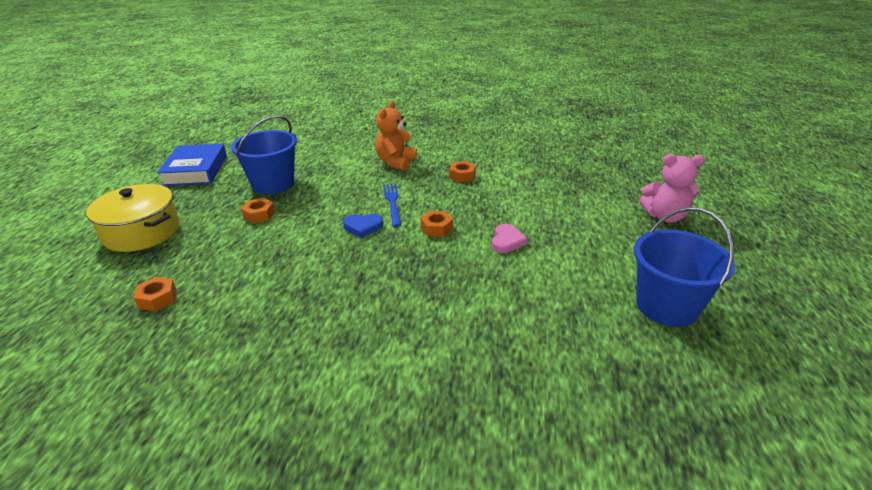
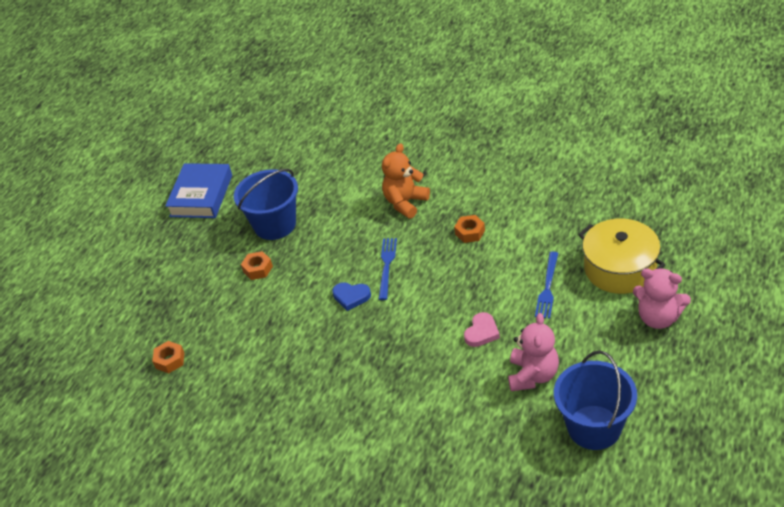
camera: 20 degrees right, 10 degrees up
(142, 232) = (154, 280): yellow pot -> yellow pot (620, 268)
(436, 228) = (420, 307): orange nut -> none
(552, 205) = (547, 287): none -> blue fork
(576, 269) = (533, 375): none -> pink teddy bear

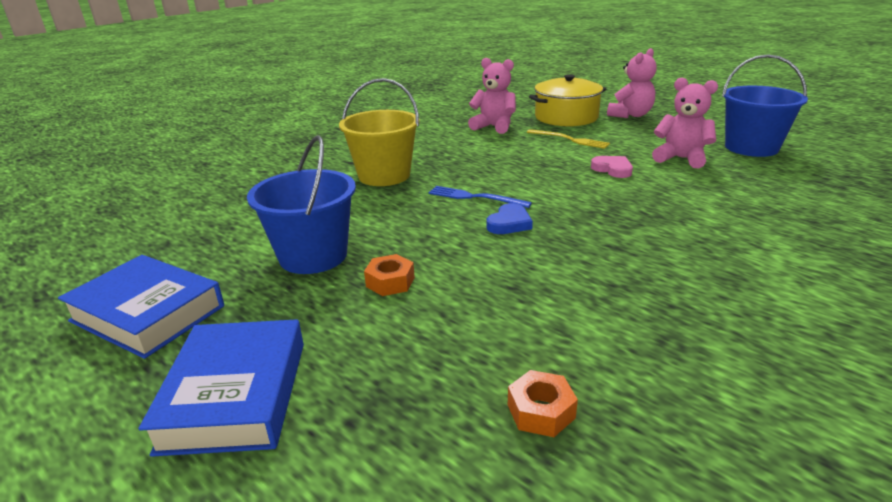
camera: 75 degrees left, 15 degrees down
(155, 259) = (236, 394): none -> blue book
(405, 203) = (384, 175): orange teddy bear -> yellow bucket
(470, 232) = (466, 156): orange nut -> none
(547, 287) = (569, 139): blue fork -> yellow fork
(557, 225) = (494, 127): none -> pink teddy bear

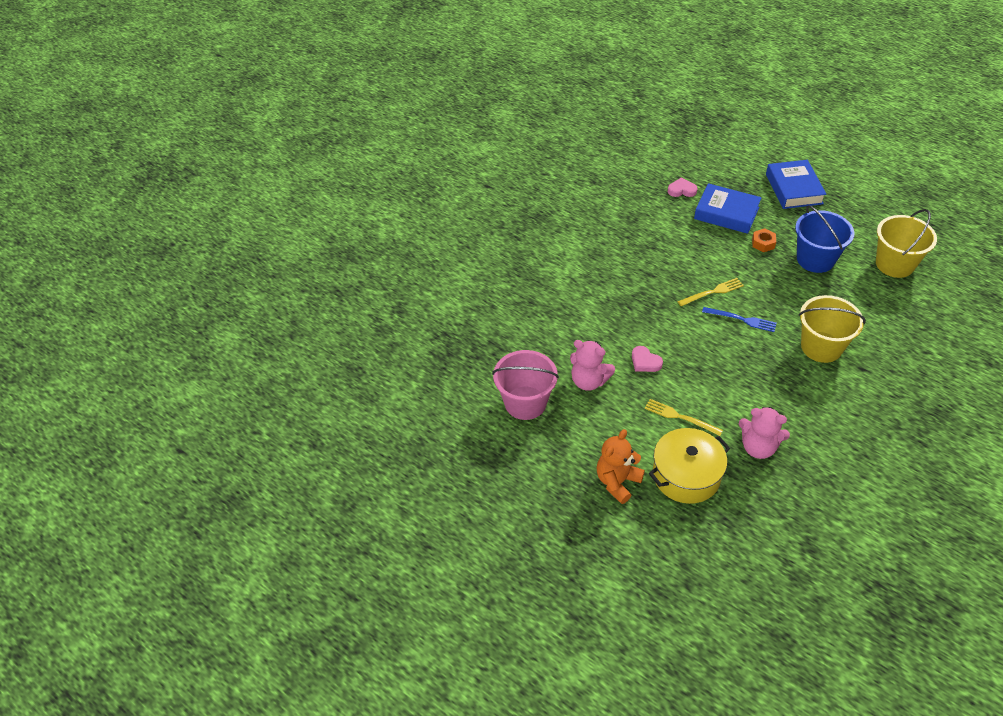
camera: 175 degrees right, 20 degrees up
(148, 313) = (867, 219): blue book -> blue book (726, 213)
(190, 245) = (894, 264): none -> yellow bucket
(509, 223) = (712, 292): blue heart -> yellow fork
(541, 411) = (682, 190): orange nut -> pink heart
(630, 115) = (617, 482): pink teddy bear -> orange teddy bear
(751, 148) = (525, 403): blue bucket -> pink bucket

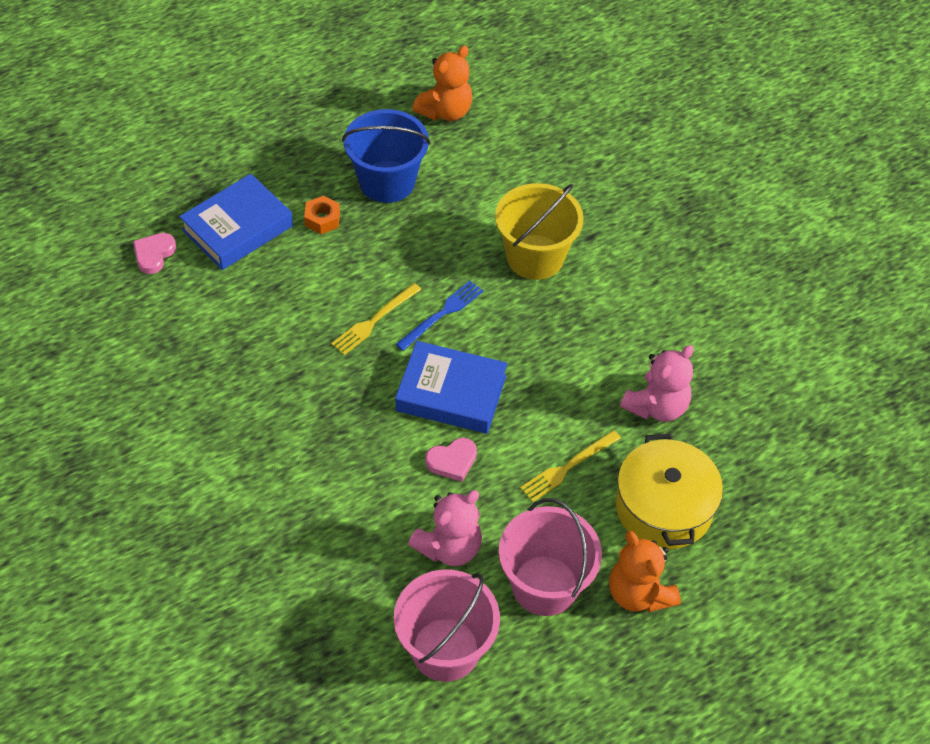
camera: 70 degrees left, 5 degrees up
(593, 434) = (544, 585): none -> pink bucket
(712, 292) = (374, 320): yellow fork -> yellow fork turned 135 degrees counterclockwise
(793, 189) = (245, 133): blue book -> blue book (451, 393)
(894, 264) = (445, 111): yellow bucket -> orange teddy bear

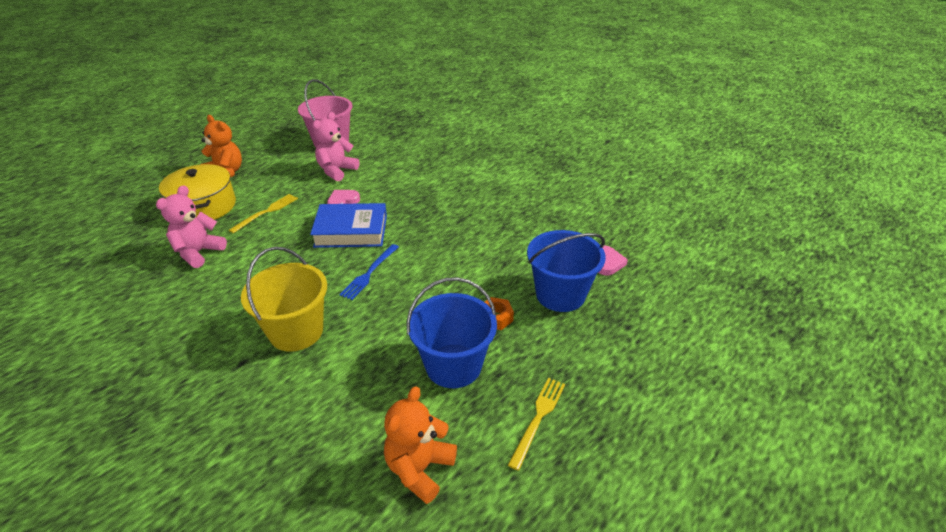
camera: 165 degrees right, 15 degrees down
(238, 228) = (560, 294): blue book -> blue bucket
(374, 320) = (420, 258): yellow fork -> yellow fork (538, 418)
(544, 585) = (280, 167): pink bucket -> none

